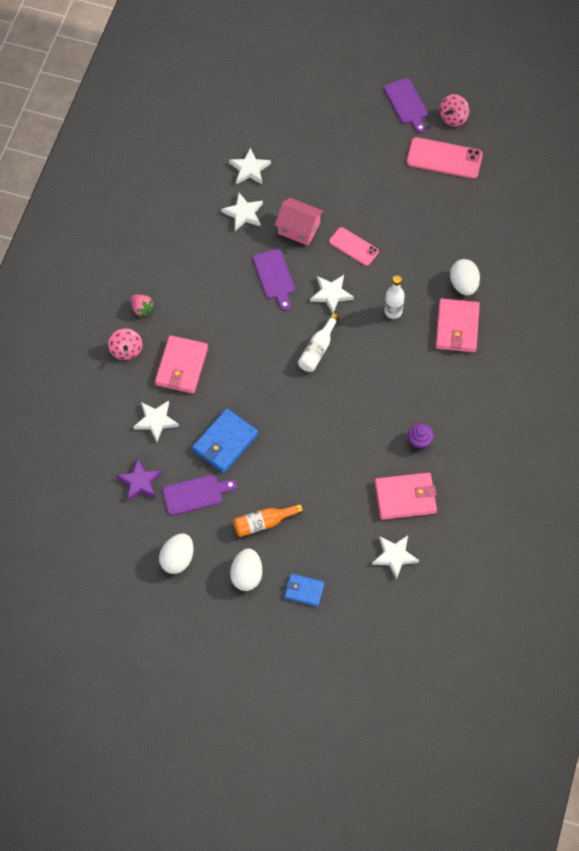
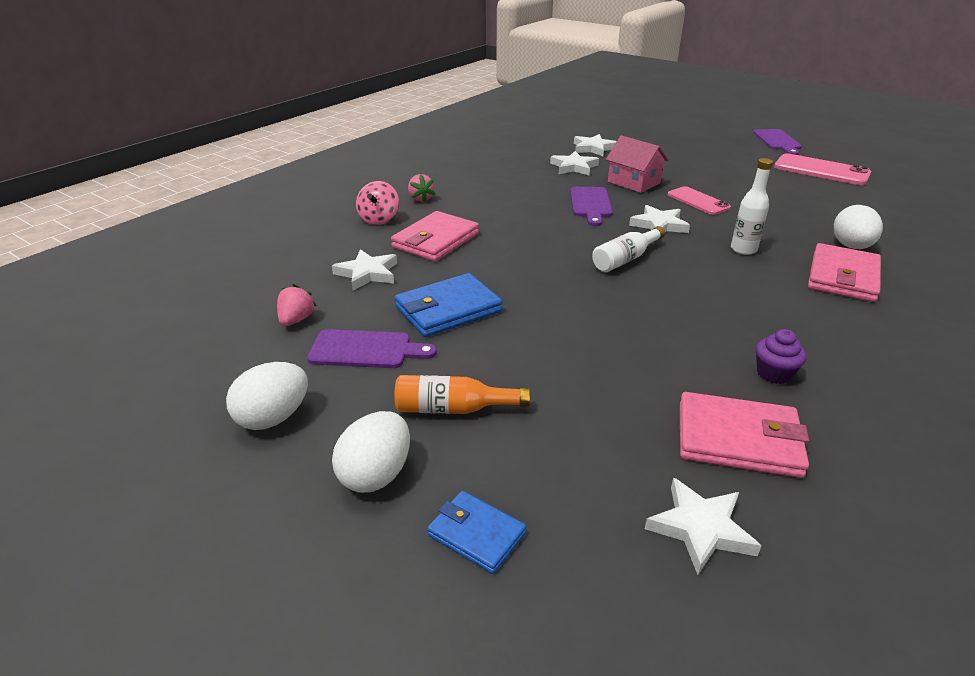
camera: 20 degrees right, 30 degrees down
(140, 482) = (296, 320): purple star -> pink strawberry
(453, 117) = (832, 153): pink spinning top -> none

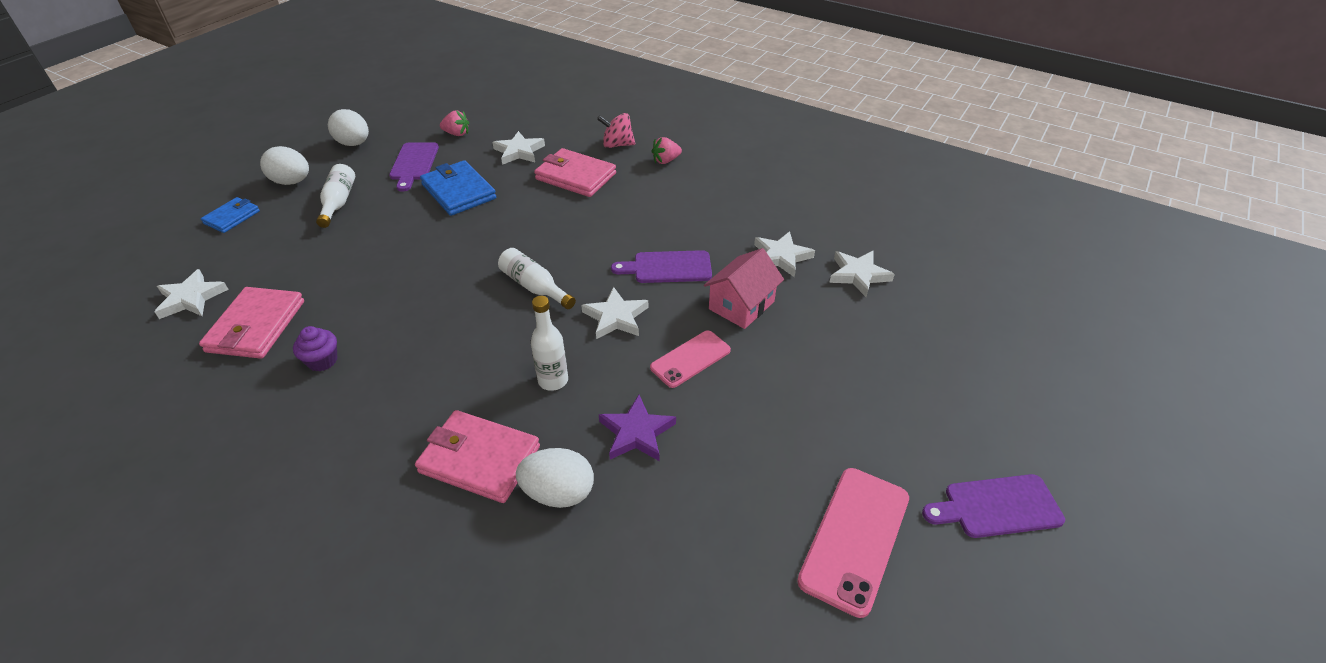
camera: 85 degrees right, 10 degrees up
(453, 409) = (339, 202): orange bottle -> white bottle
(780, 220) = (636, 432): none -> purple star

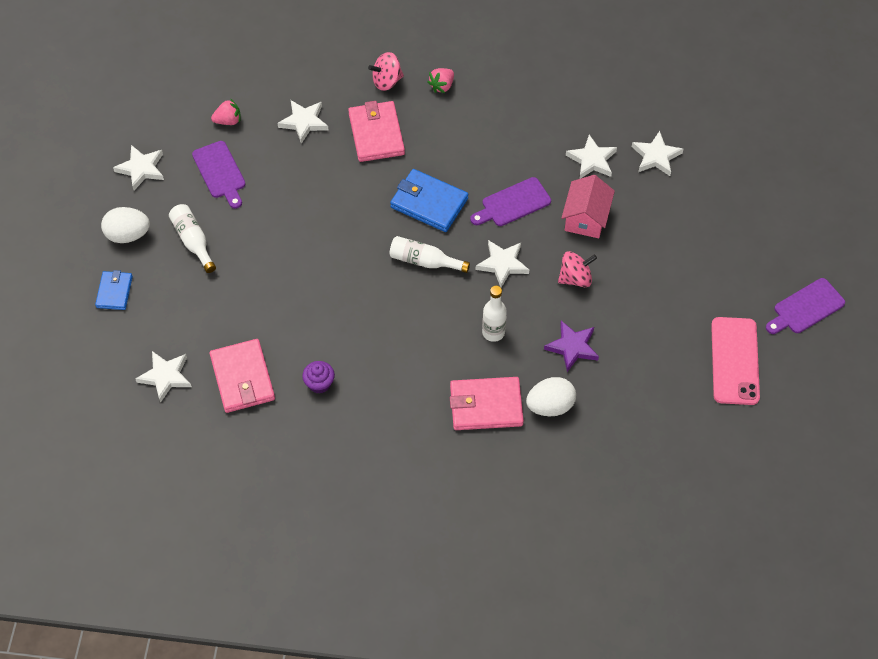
camera: 25 degrees left, 15 degrees up
(354, 144) = (141, 169): white egg -> white star
(458, 191) = (288, 189): blue wallet -> blue wallet (429, 203)
(575, 176) = (376, 134): pink wallet -> pink wallet turned 75 degrees clockwise
(690, 359) = (575, 278): pink phone -> pink spinning top

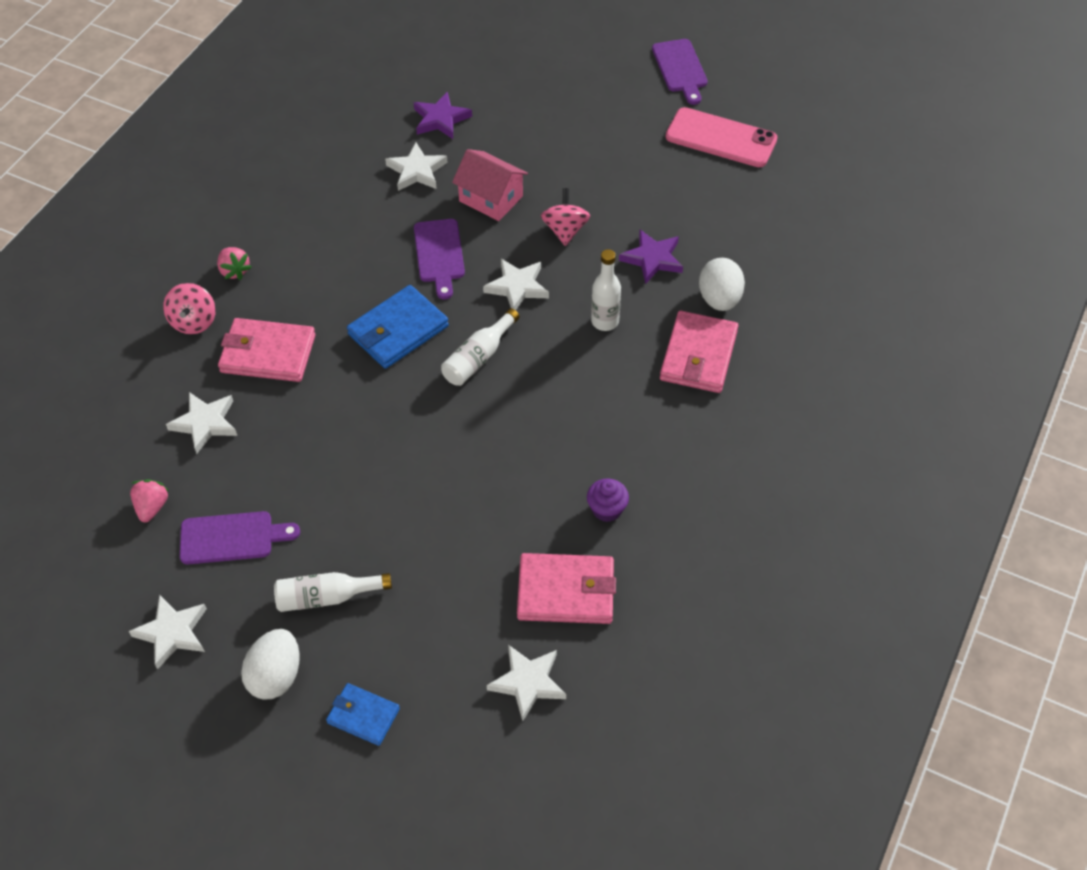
camera: 70 degrees left, 5 degrees down
(656, 156) = (441, 119): white star -> purple star

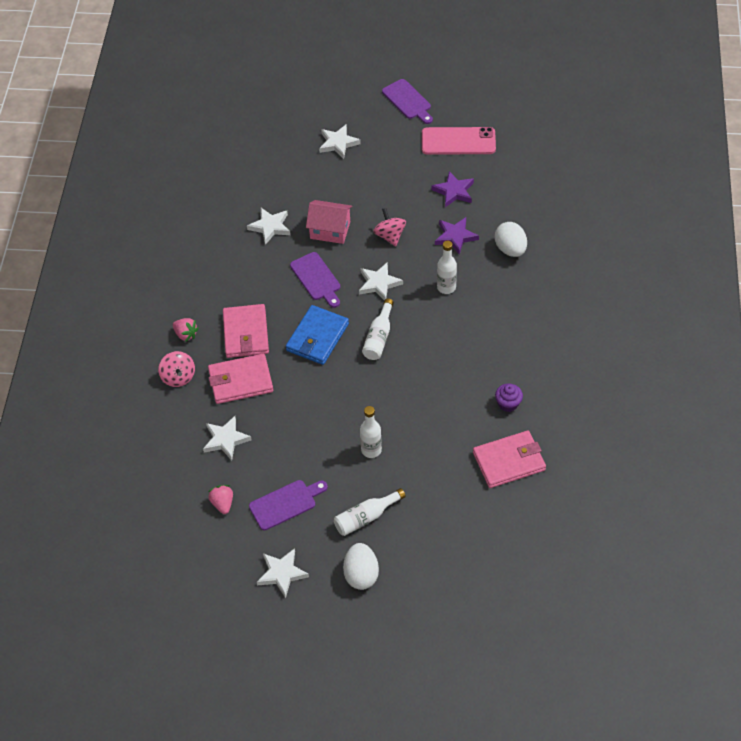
camera: 20 degrees left, 0 degrees up
(363, 716) = (427, 577): blue wallet -> none
(385, 506) = (371, 450): none -> white bottle
(441, 119) = (266, 186): purple star -> purple star (454, 191)
(528, 682) = (514, 522): white star -> white star (338, 143)
(698, 355) = (515, 289): pink wallet -> pink wallet (246, 333)

